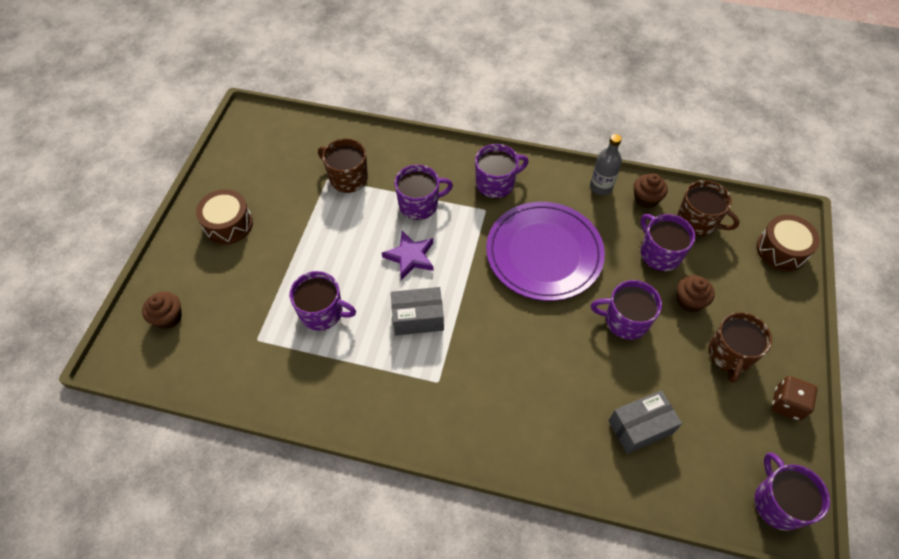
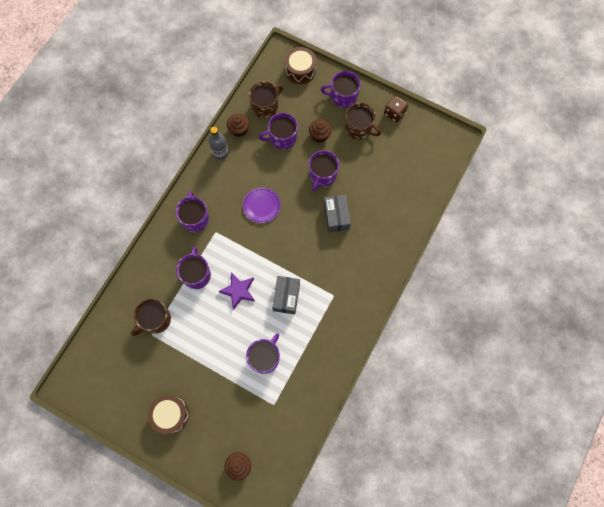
camera: 75 degrees left, 15 degrees up
(544, 253) = (261, 206): purple plate -> purple plate, size x0.48
(640, 427) = (389, 192): grey box -> grey box (336, 216)
(778, 503) = (444, 142): purple mug -> purple mug (343, 97)

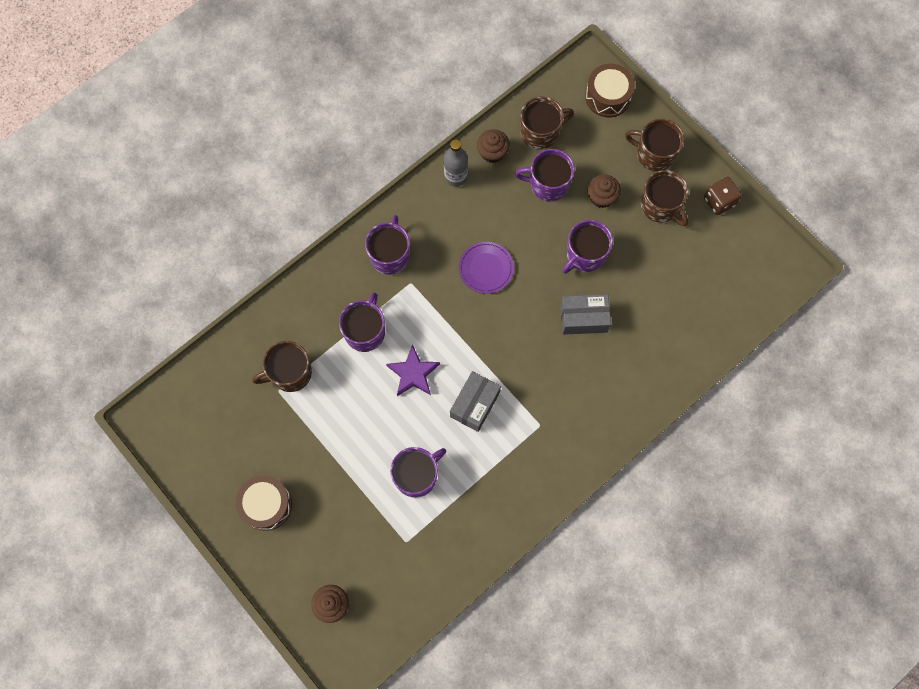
camera: 20 degrees right, 0 degrees up
(336, 216) = (583, 318): grey box -> grey box turned 75 degrees clockwise
(343, 97) = (654, 154): purple mug -> brown mug

